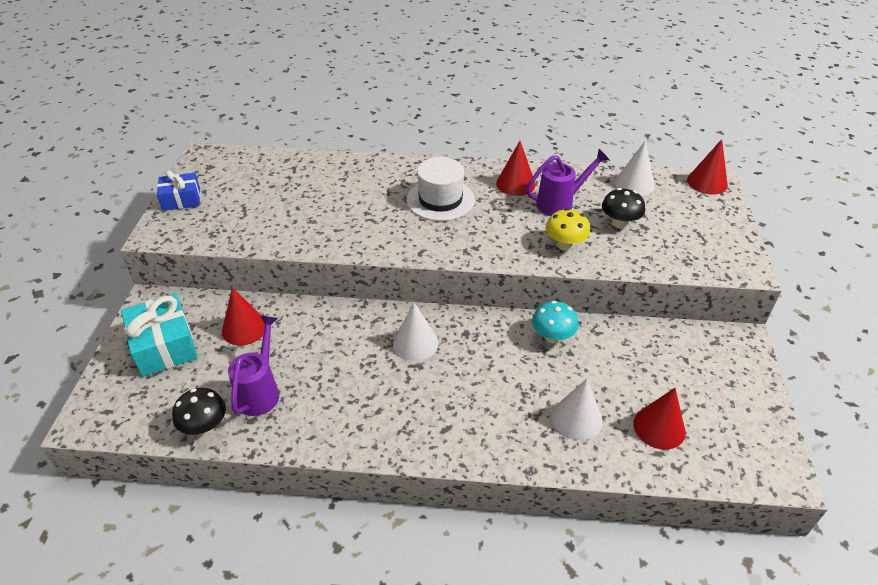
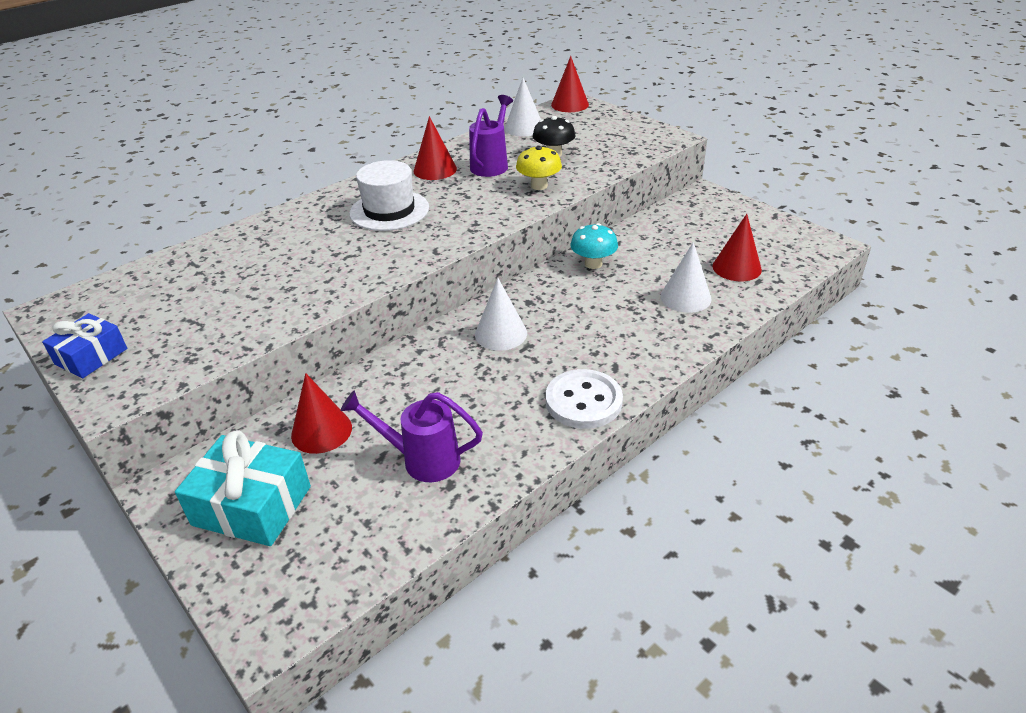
camera: 45 degrees left, 5 degrees down
(205, 426) = (413, 525): black mushroom -> none
(260, 391) = (422, 460): purple watering can -> purple watering can turned 45 degrees counterclockwise
(391, 435) = (583, 401): none -> white button

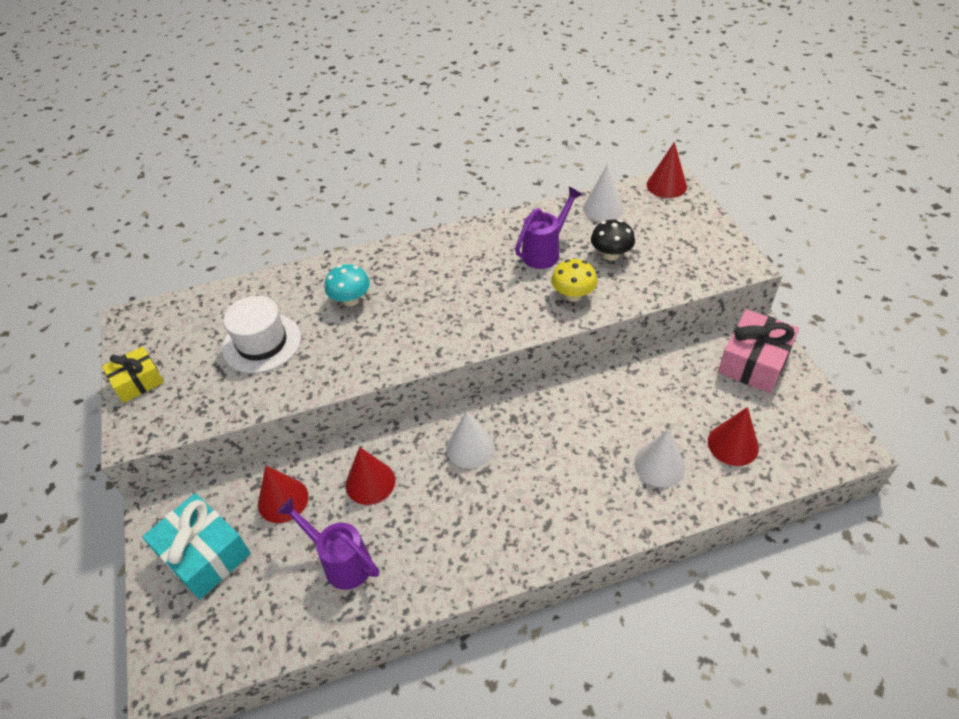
camera: 25 degrees right, 10 degrees up
(91, 356) = (138, 381): blue gift -> yellow gift
(389, 210) = (426, 287): white hat -> white hat (262, 343)
(435, 170) = (491, 244): red cone -> red cone (370, 482)
(583, 401) = (499, 553): white button -> none
(593, 264) = (596, 391): turquoise mushroom -> turquoise mushroom (351, 300)
(713, 212) = (753, 362): none -> pink gift

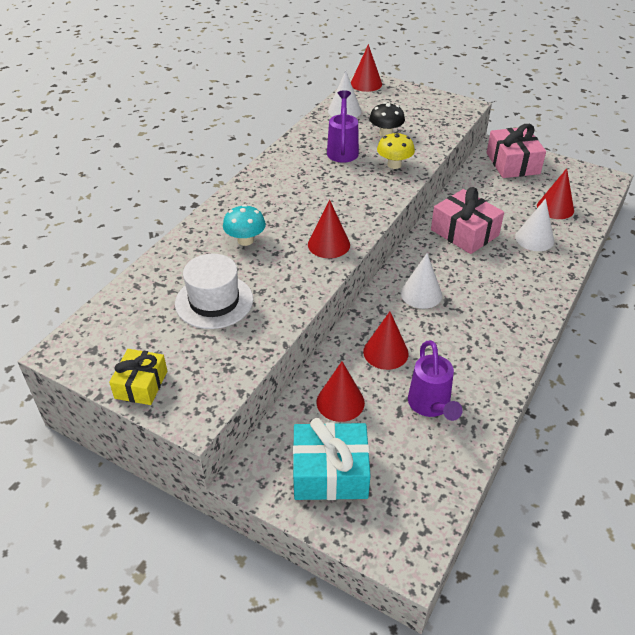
camera: 45 degrees left, 5 degrees down
(341, 561) = (431, 406): purple watering can -> purple watering can turned 90 degrees counterclockwise
(407, 345) = (328, 244): none -> red cone
(594, 410) = (464, 232): none -> pink gift

